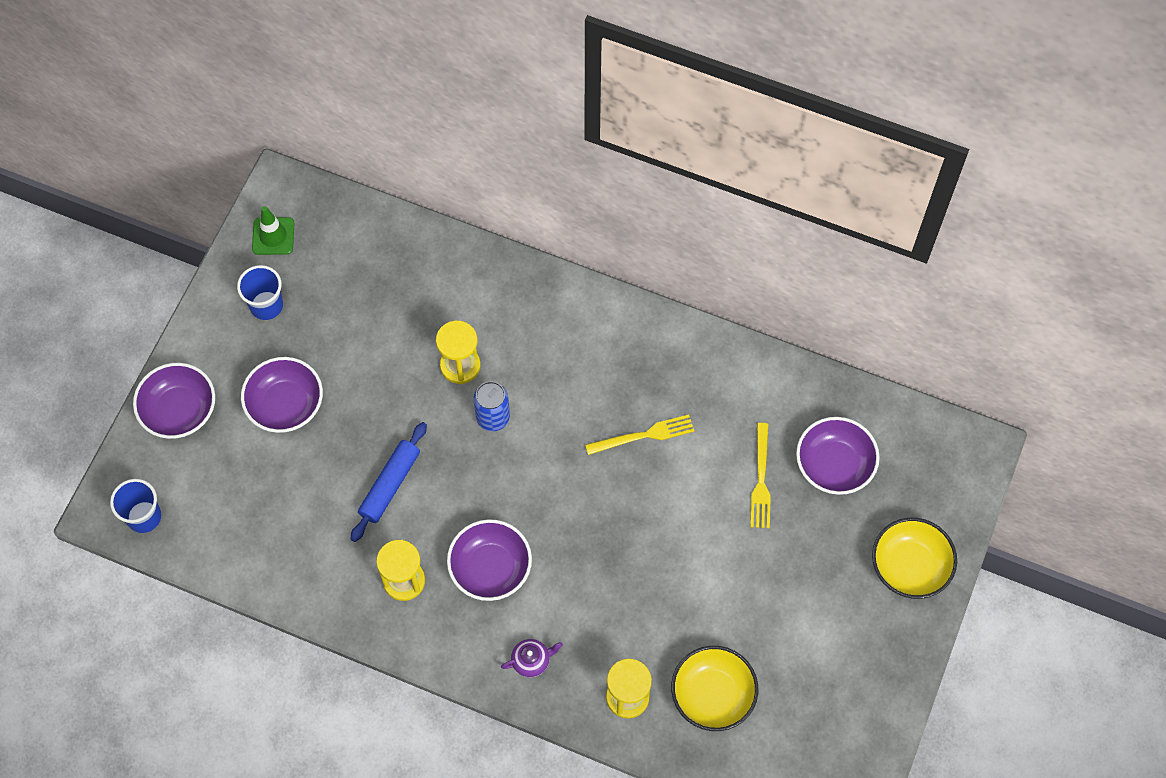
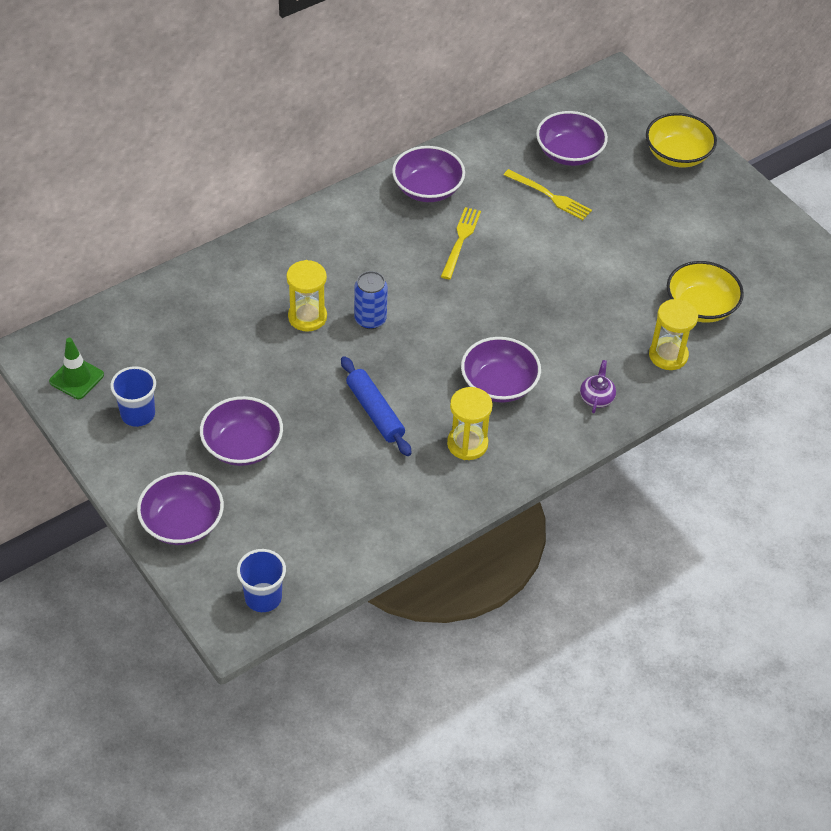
camera: 60 degrees left, 15 degrees down
(690, 368) = (427, 189): none -> purple bowl

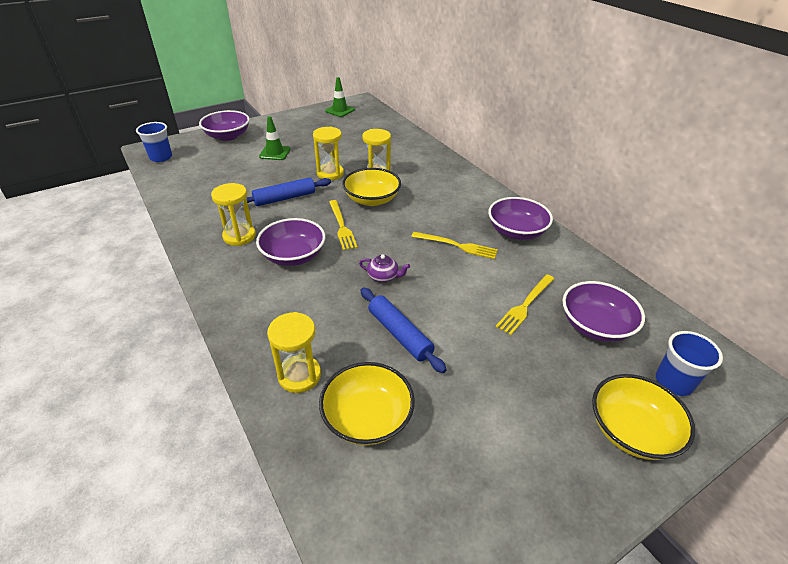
camera: 95 degrees right, 10 degrees down
(138, 414) = (309, 125): blue cup -> blue cup (673, 382)
(242, 445) = (275, 153): purple bowl -> green traffic cone
(304, 369) = (330, 173): none -> yellow hourglass
(370, 319) = (372, 199): blue can -> yellow bowl
(434, 345) = (341, 226): none -> yellow fork
(596, 397) = (261, 313): purple teapot -> purple teapot (383, 276)
(604, 288) = (400, 334): none -> blue rolling pin

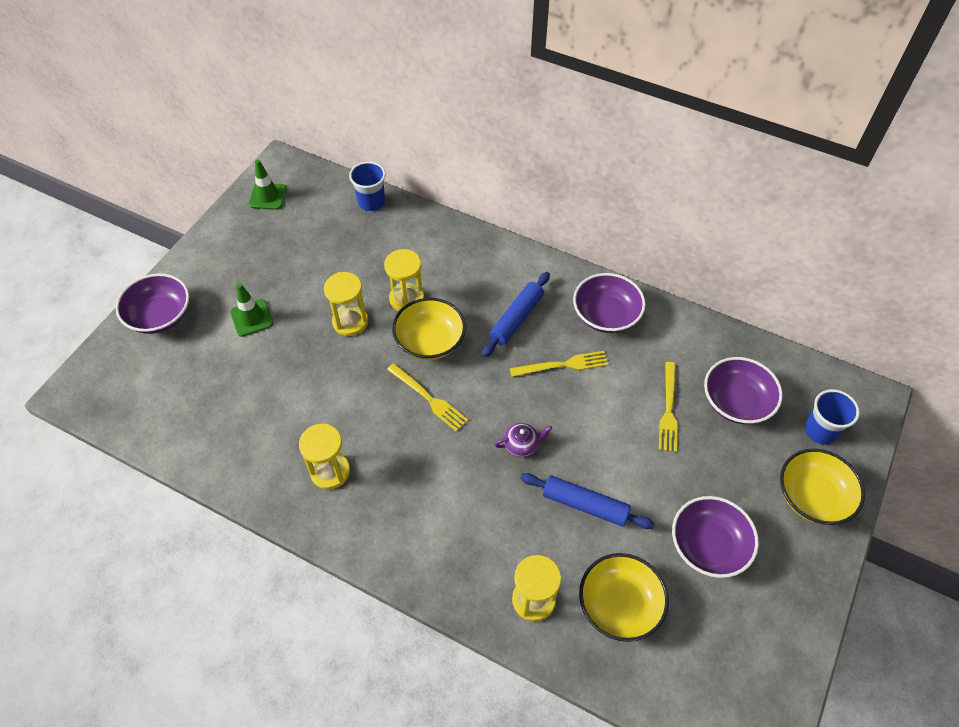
camera: 30 degrees left, 15 degrees up
(161, 157) = (107, 398): blue cup -> blue cup (371, 202)
(285, 198) = (331, 388): blue rolling pin -> blue rolling pin (516, 319)
(293, 256) = (412, 466): purple bowl -> purple bowl (708, 546)

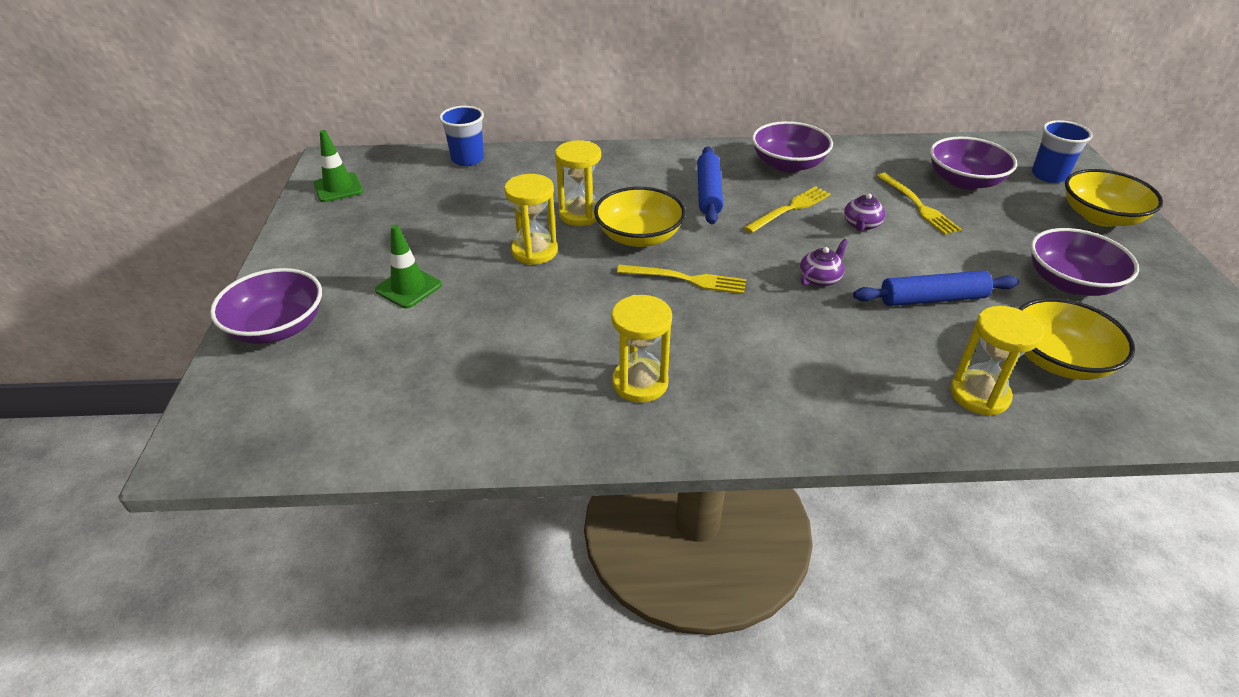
camera: 30 degrees left, 15 degrees down
(602, 408) = (861, 225): none -> purple teapot

